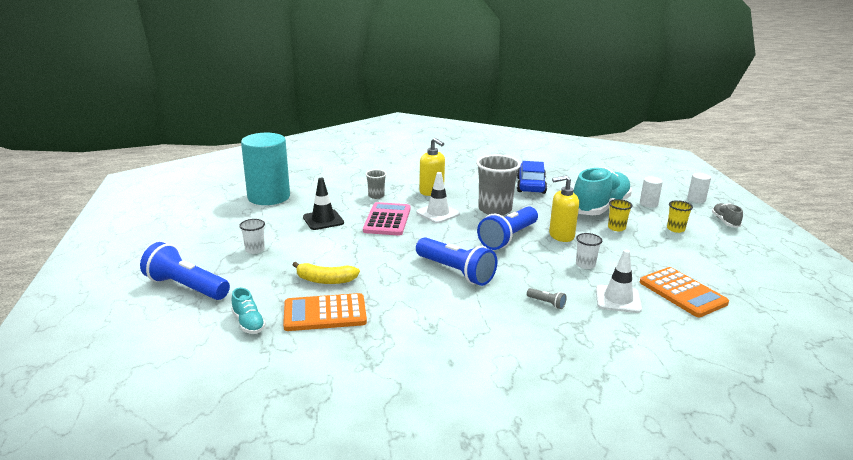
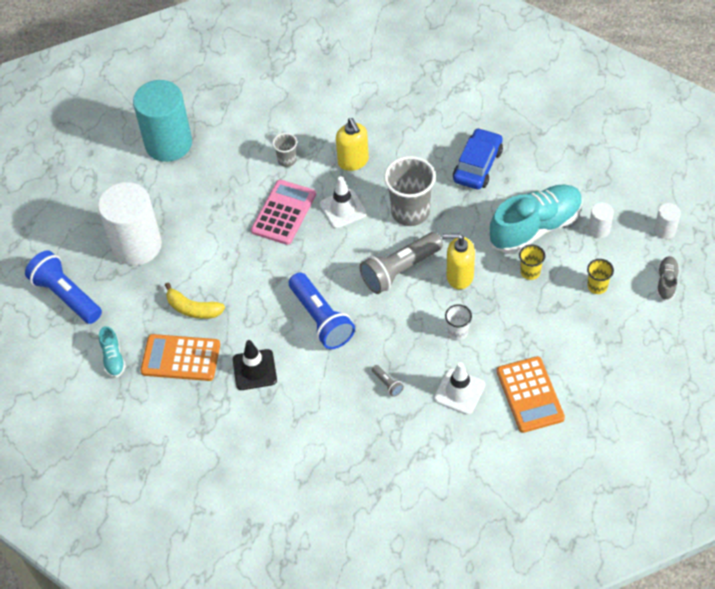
camera: 20 degrees right, 30 degrees up
(255, 250) = (137, 245): white cup -> white cylinder
(323, 220) = (216, 201): black traffic cone -> black traffic cone (254, 370)
(508, 238) = (400, 270): blue flashlight -> grey flashlight

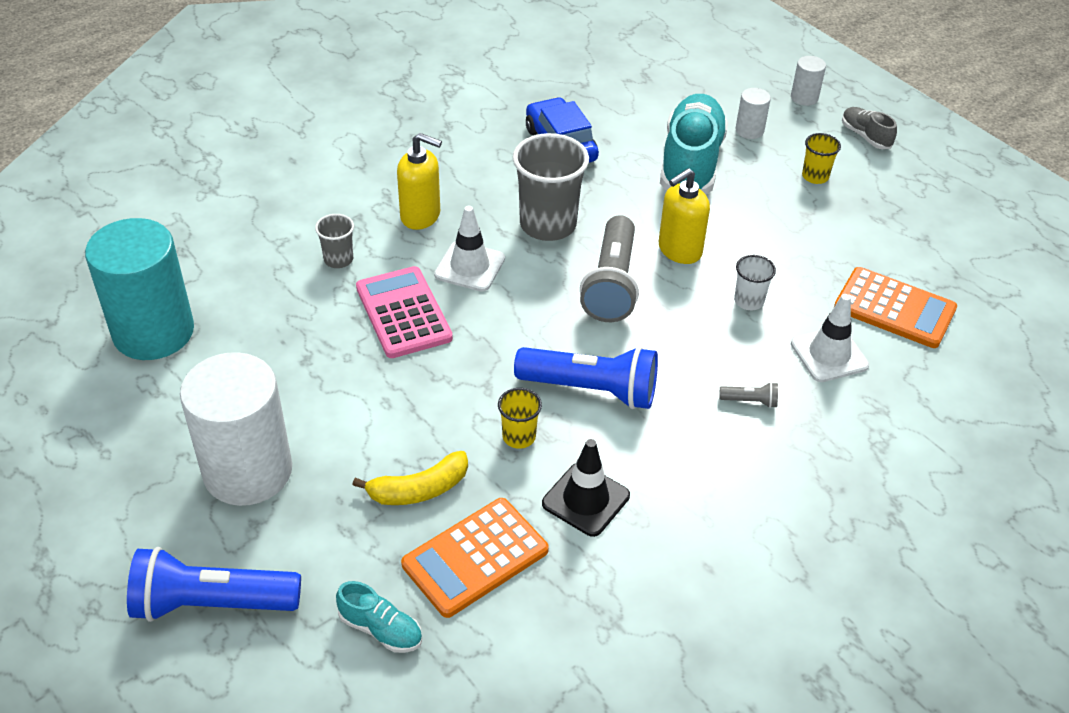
camera: 50 degrees left, 10 degrees down
(530, 272) = (740, 203): yellow cup -> yellow cup (519, 437)

